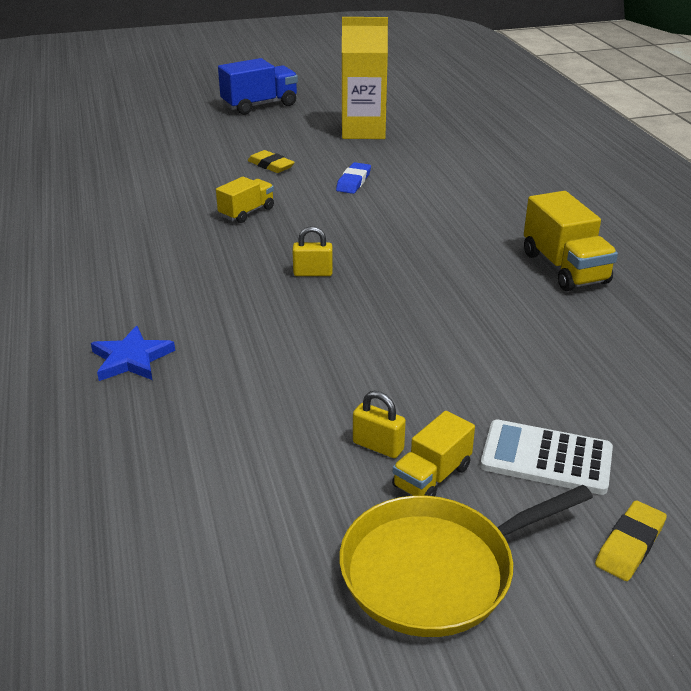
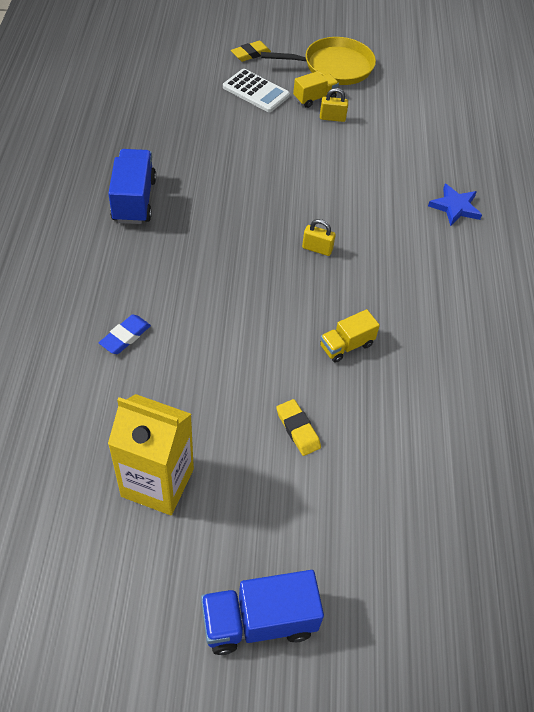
camera: 165 degrees left, 20 degrees up
(353, 182) = (226, 367): blue eraser -> blue eraser (125, 337)
(378, 446) = (332, 118): yellow padlock -> yellow padlock turned 45 degrees counterclockwise
(564, 268) = (134, 200): yellow truck -> blue truck

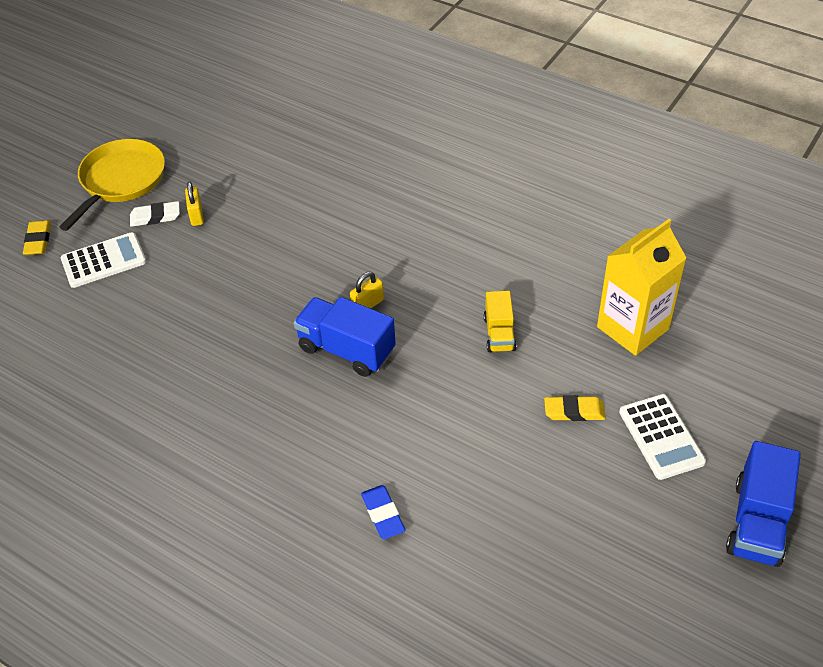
camera: 55 degrees left, 5 degrees down
(134, 200) = (189, 436): blue truck -> blue truck (346, 350)
(157, 482) = (579, 550): yellow carton -> yellow carton (632, 328)
(310, 507) = (661, 437): none -> white calculator
(314, 98) = (155, 217): yellow truck -> white eraser
(332, 118) = (196, 215): yellow padlock -> yellow padlock turned 45 degrees counterclockwise
(455, 207) = (384, 180): blue star -> none

